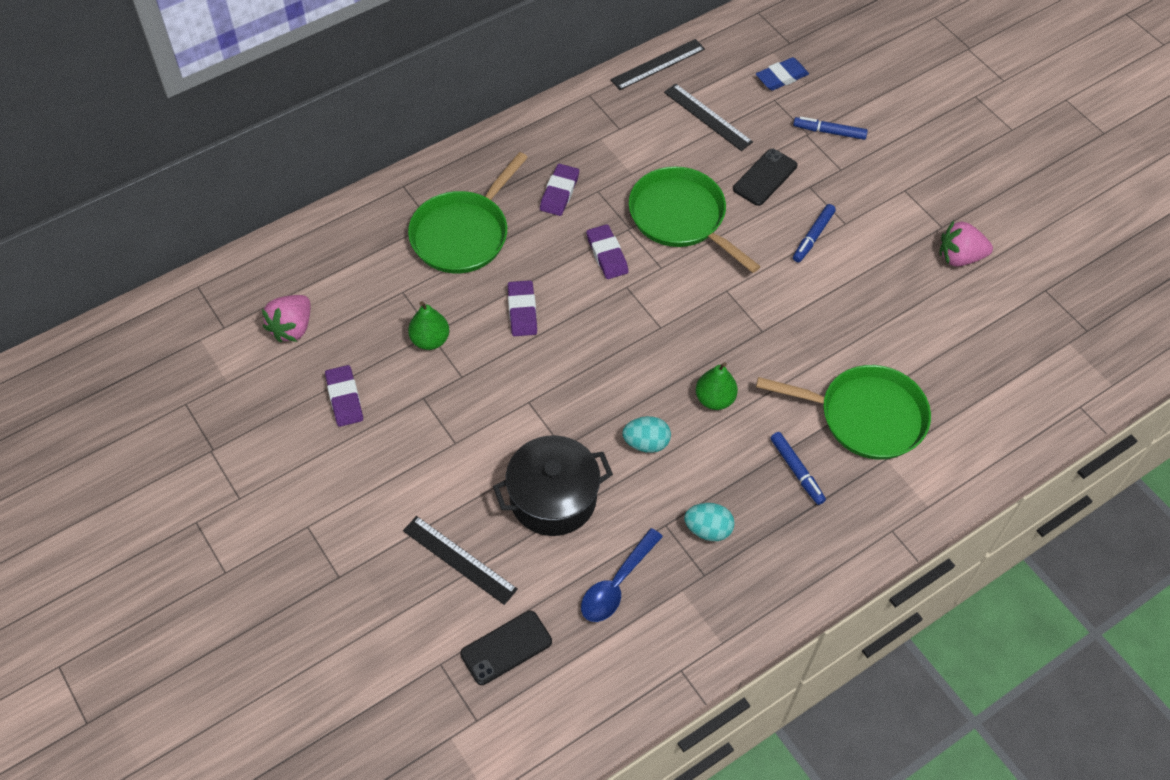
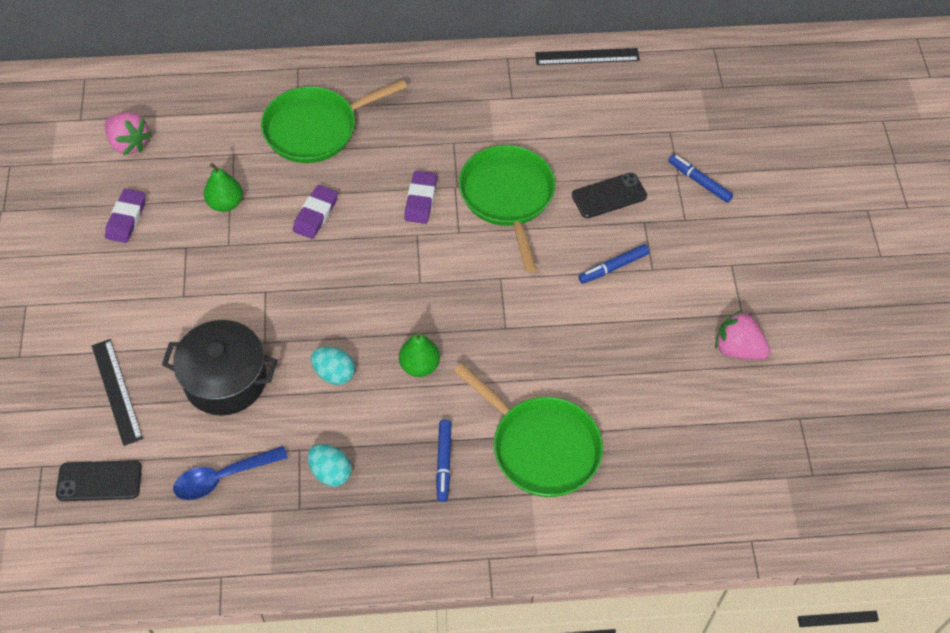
camera: 30 degrees right, 0 degrees up
(292, 328) = (129, 143): pink strawberry -> pink strawberry turned 105 degrees counterclockwise
(559, 192) = (420, 130): purple eraser -> none
(707, 117) = (597, 121): black ruler -> none
(781, 77) = (691, 114): blue eraser -> none

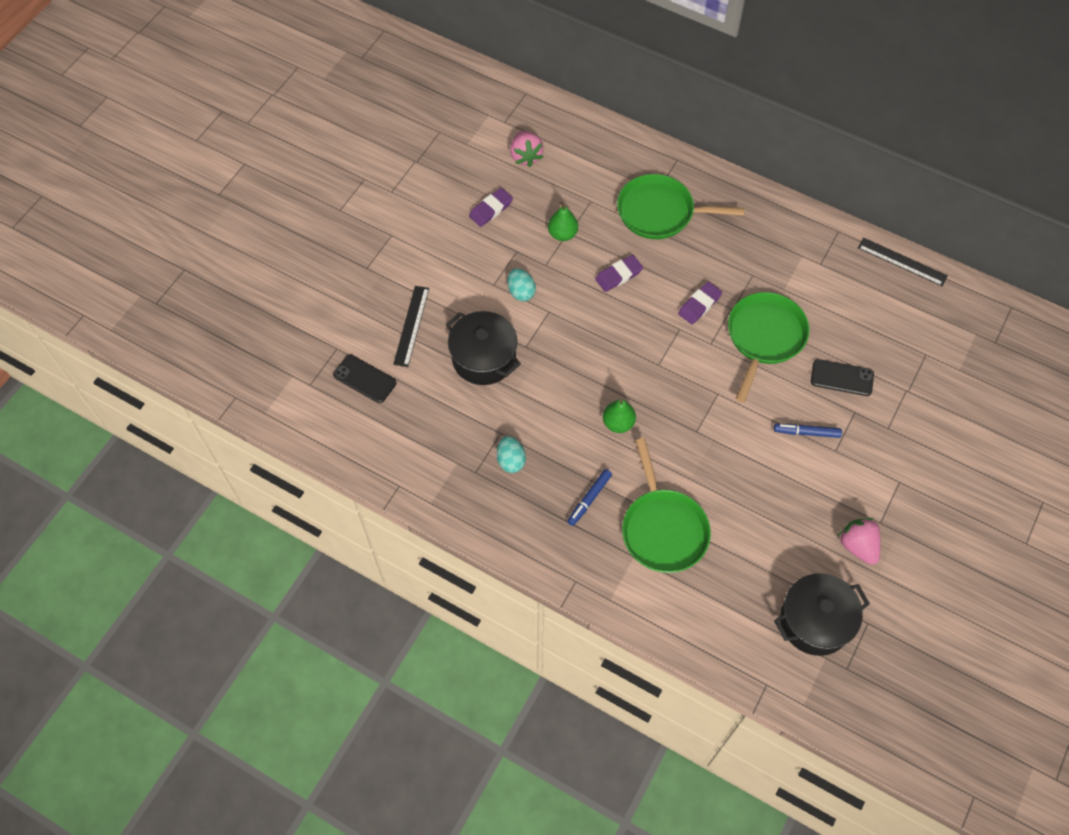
camera: 35 degrees right, 5 degrees up
(223, 477) = (441, 422): blue spoon -> none
(334, 373) = (557, 395): turquoise egg -> turquoise egg (521, 292)
(699, 182) = (920, 405): blue marker -> none
(751, 447) = (815, 621): none -> black pot

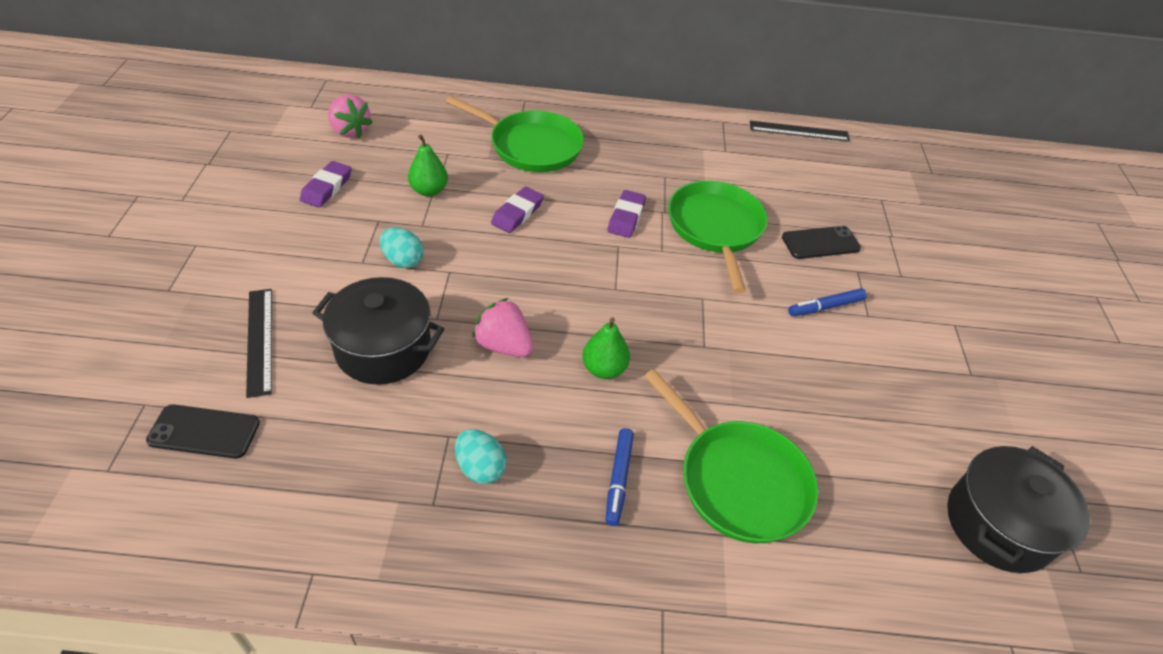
camera: 30 degrees left, 15 degrees down
(659, 212) = (531, 146): green pan -> green pan turned 135 degrees counterclockwise
(857, 546) = (970, 410): pink strawberry -> pink strawberry (504, 345)

